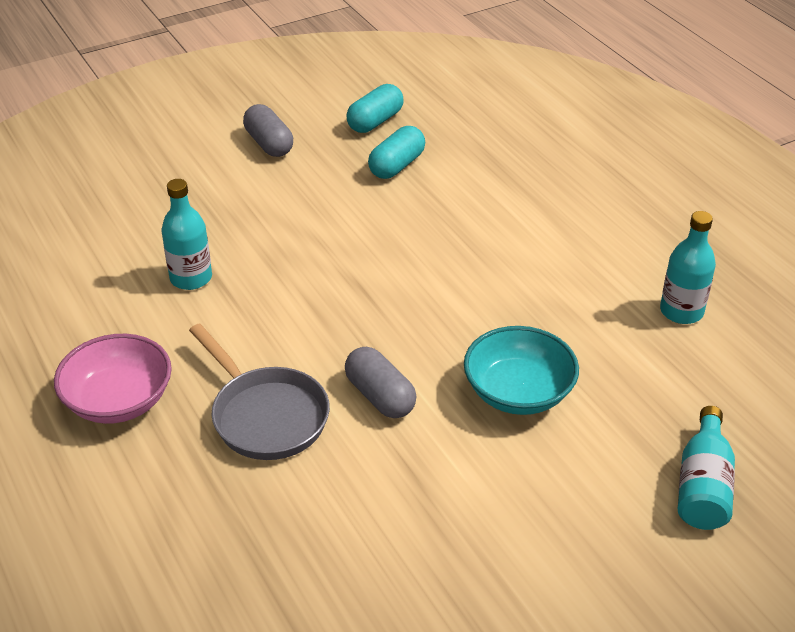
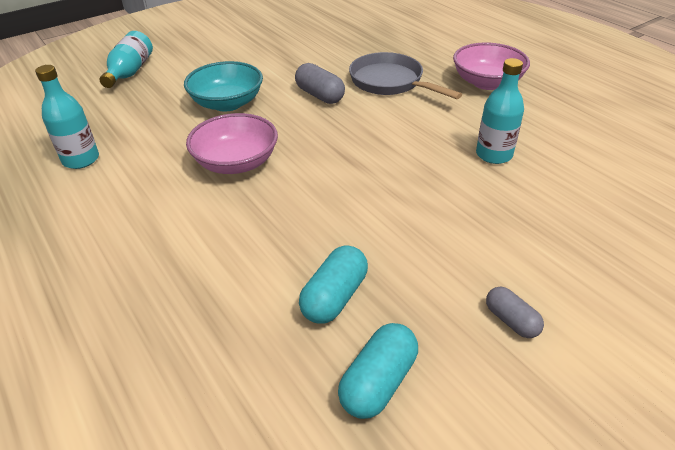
camera: 175 degrees right, 0 degrees up
(269, 144) = (511, 320): grey capsule -> grey capsule, size x0.65
(491, 292) = (236, 163): none -> pink bowl

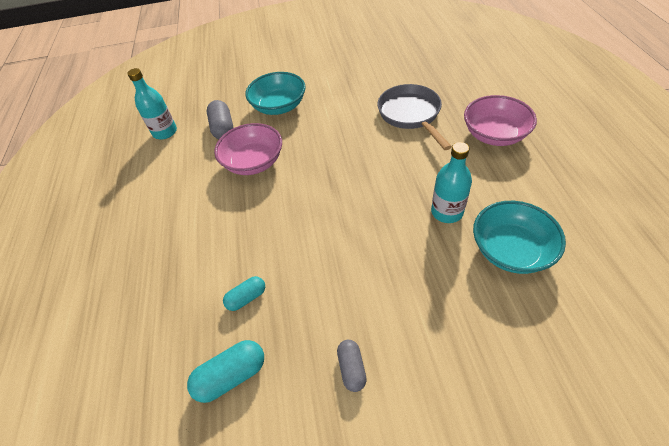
camera: 30 degrees right, 10 degrees up
(130, 72) = (233, 62): turquoise bottle -> none
(320, 95) = (348, 115): grey capsule -> grey capsule (223, 128)
(334, 297) = (246, 298): turquoise capsule -> turquoise capsule, size x0.65
(578, 170) = (510, 250): none -> turquoise bowl

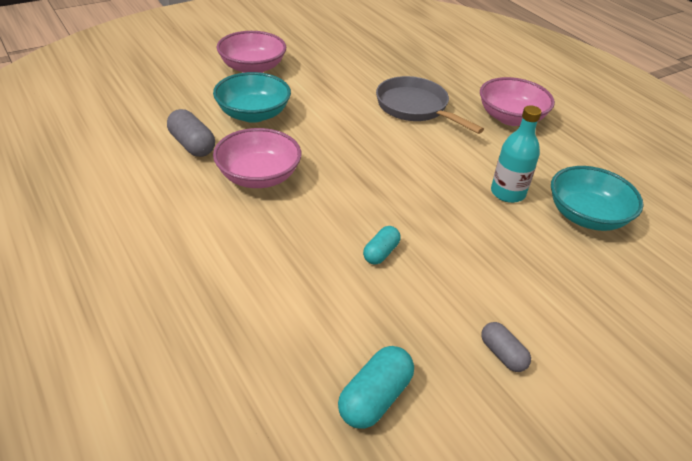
camera: 30 degrees left, 10 degrees down
(165, 132) = (108, 158): turquoise bottle -> none
(246, 298) = (342, 316): turquoise capsule -> turquoise capsule (381, 253)
(300, 64) = (252, 68): none -> pink bowl

